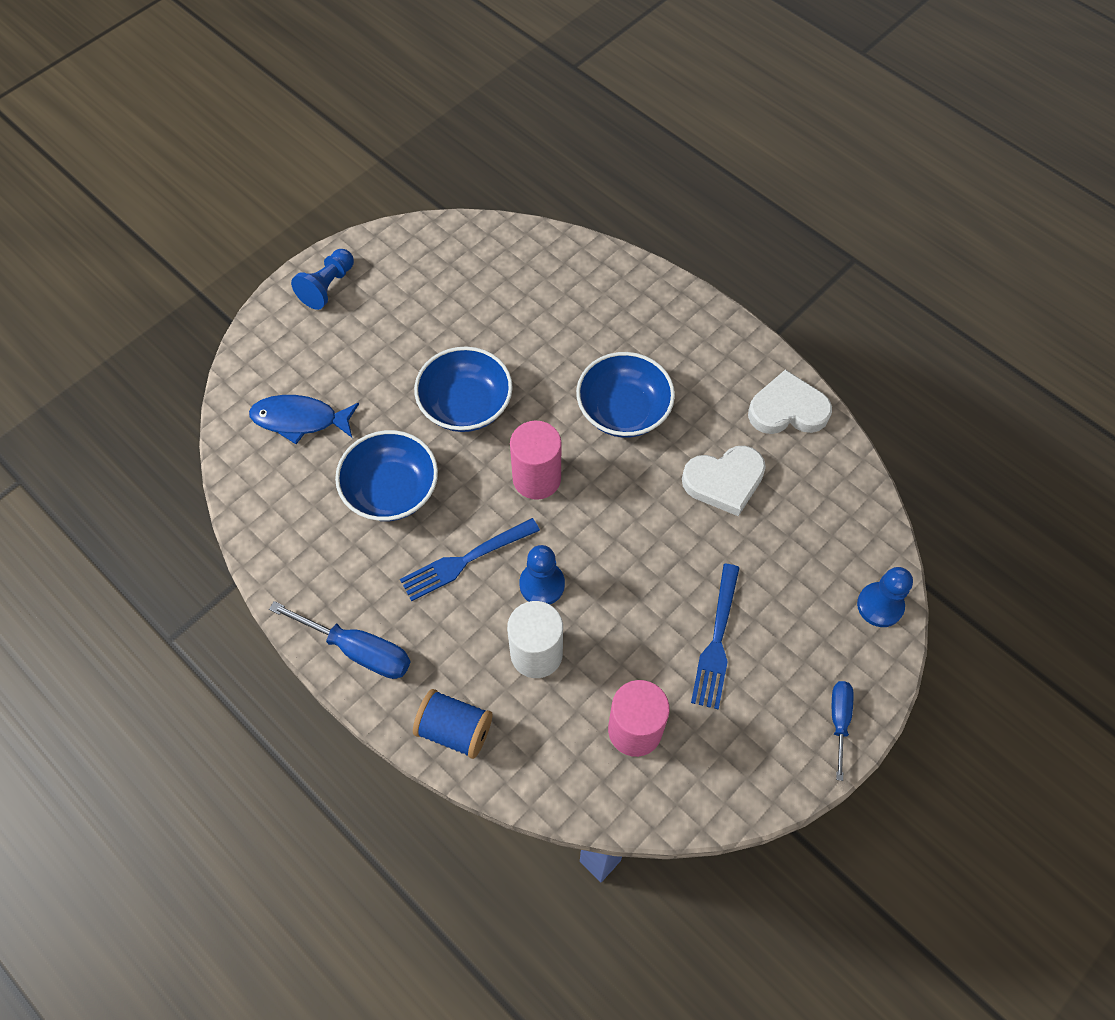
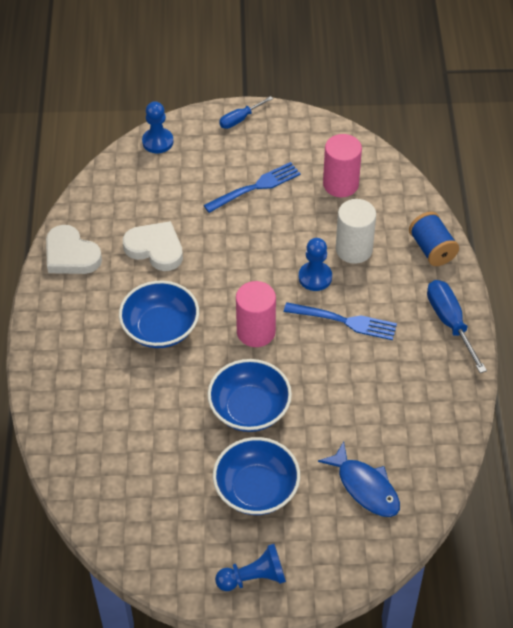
camera: 135 degrees left, 10 degrees down
(391, 490) = (349, 393): blue bowl -> blue bowl (256, 489)

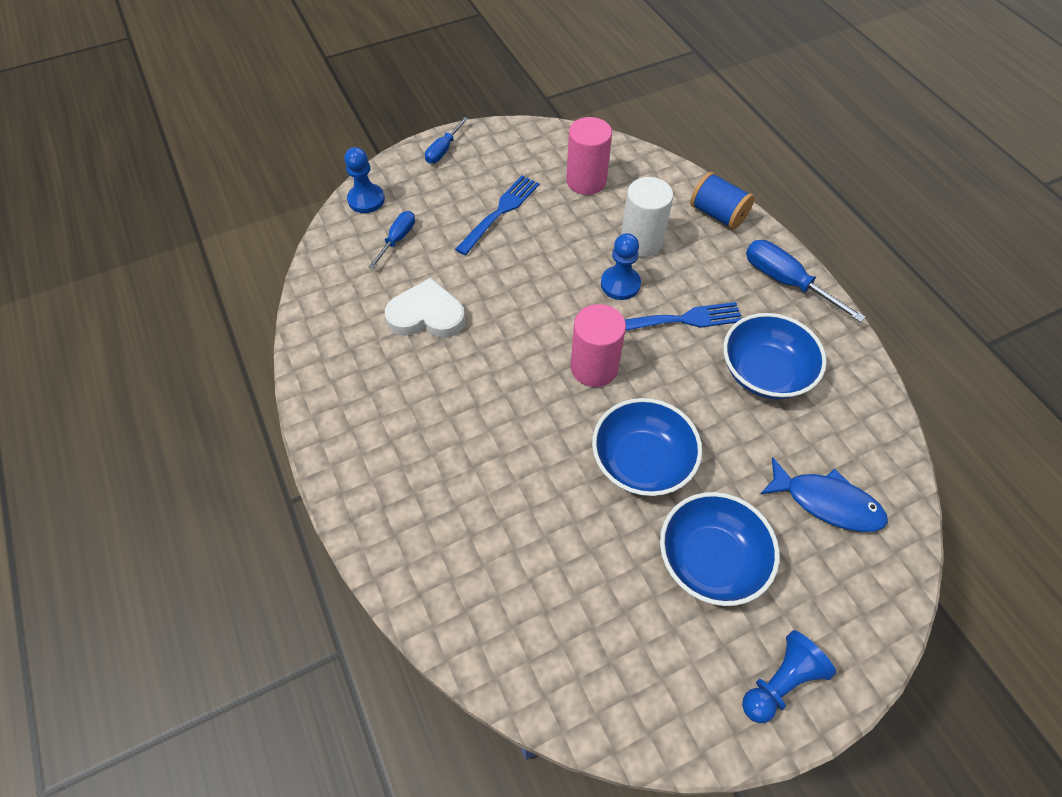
camera: 25 degrees left, 5 degrees up
(71, 255) = (330, 357): white heart -> none
(160, 328) = (483, 405): blue bowl -> blue bowl (765, 372)
(164, 182) = (397, 239): none -> blue screwdriver

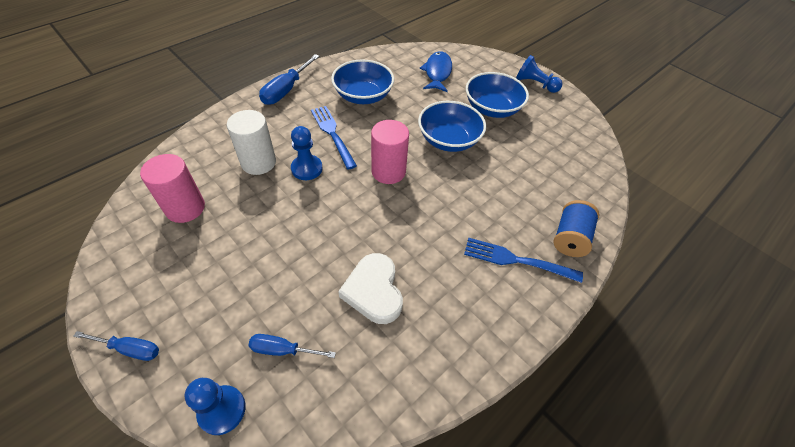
camera: 110 degrees left, 5 degrees down
(500, 212) = (233, 266): blue fork -> blue fork (516, 260)
(717, 214) = (223, 124): blue spool -> blue spool (570, 238)

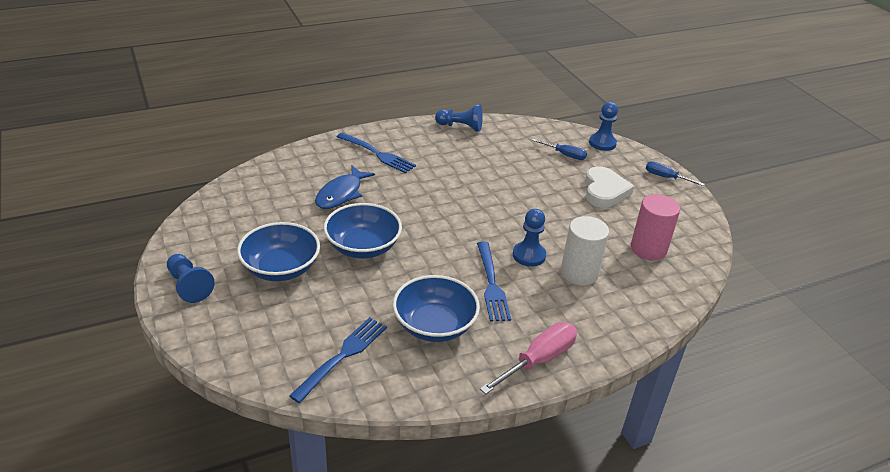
camera: 160 degrees left, 15 degrees down
(286, 90) = (538, 360): blue screwdriver -> pink screwdriver
(374, 291) = (495, 164): white heart -> white heart (604, 191)
(388, 171) = (446, 233): pink cylinder -> none
(410, 68) = (342, 356): none -> blue fork
(437, 72) = (308, 337): blue fish -> blue fish (341, 194)
(451, 365) = (460, 127): none -> blue pawn
(570, 238) = (322, 154): blue spool -> none

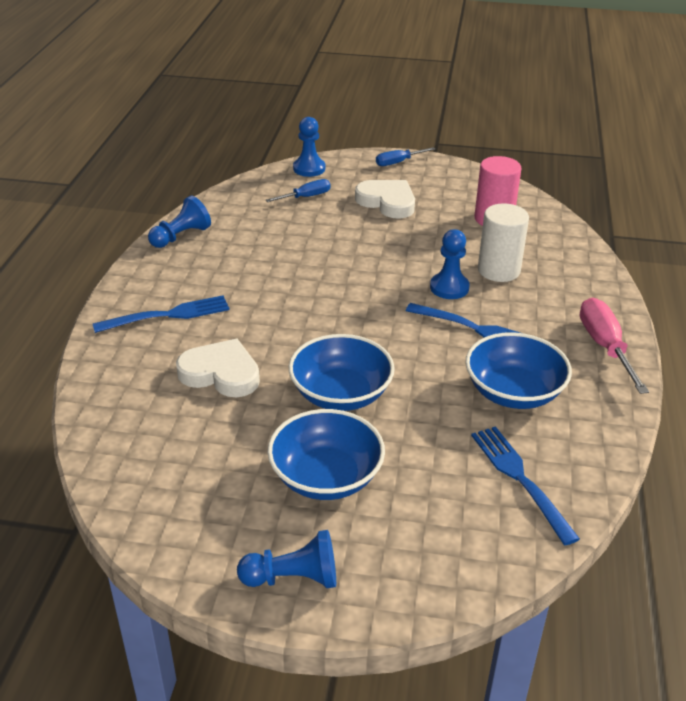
camera: 55 degrees left, 0 degrees up
(341, 194) = (221, 373): blue fish -> white heart

